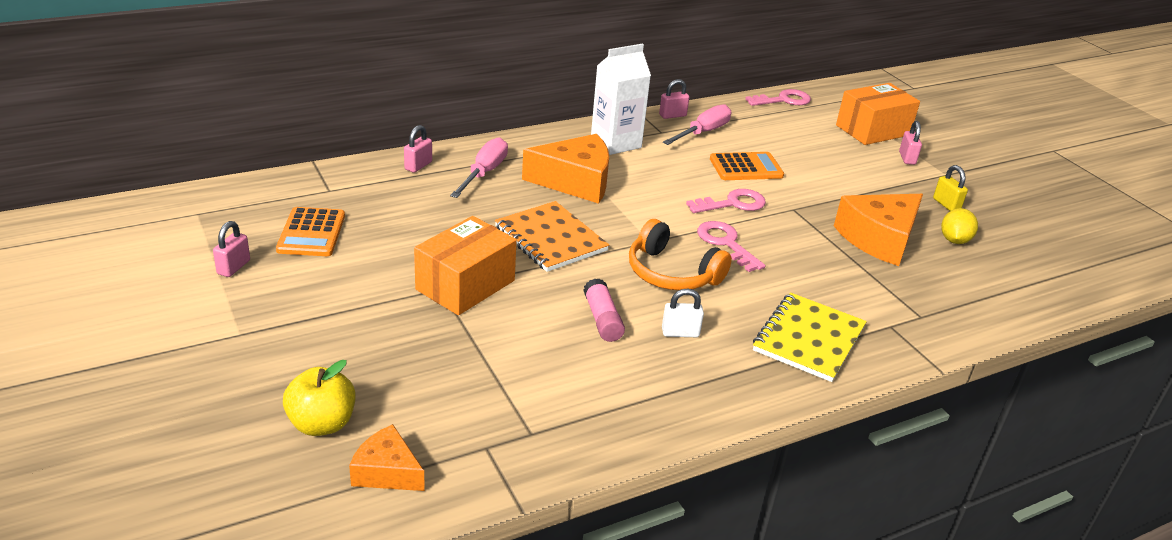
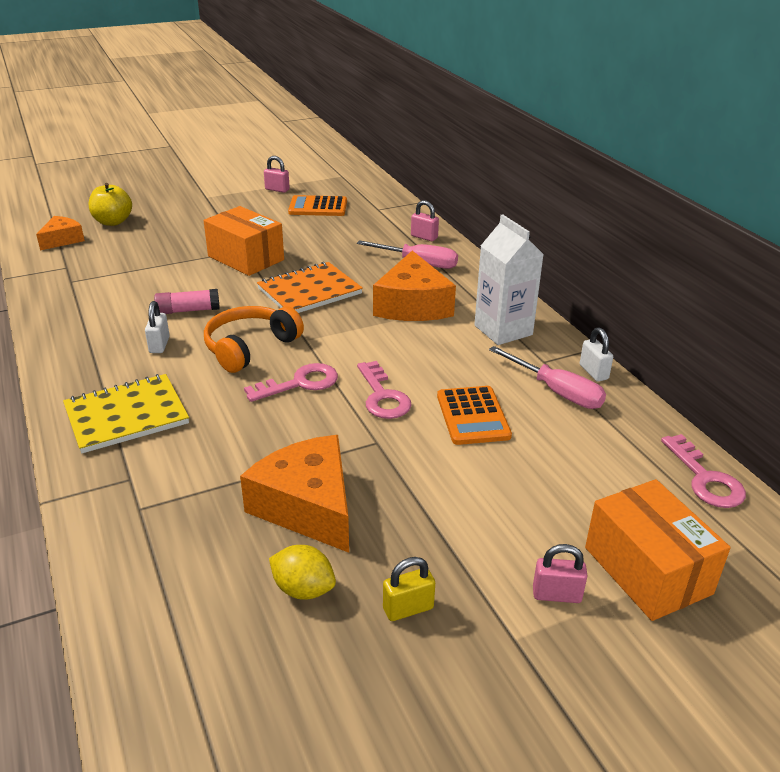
camera: 95 degrees right, 0 degrees up
(672, 115) = (593, 372): pink padlock -> white padlock
(808, 339) = (126, 415): yellow notebook -> yellow notebook turned 60 degrees counterclockwise

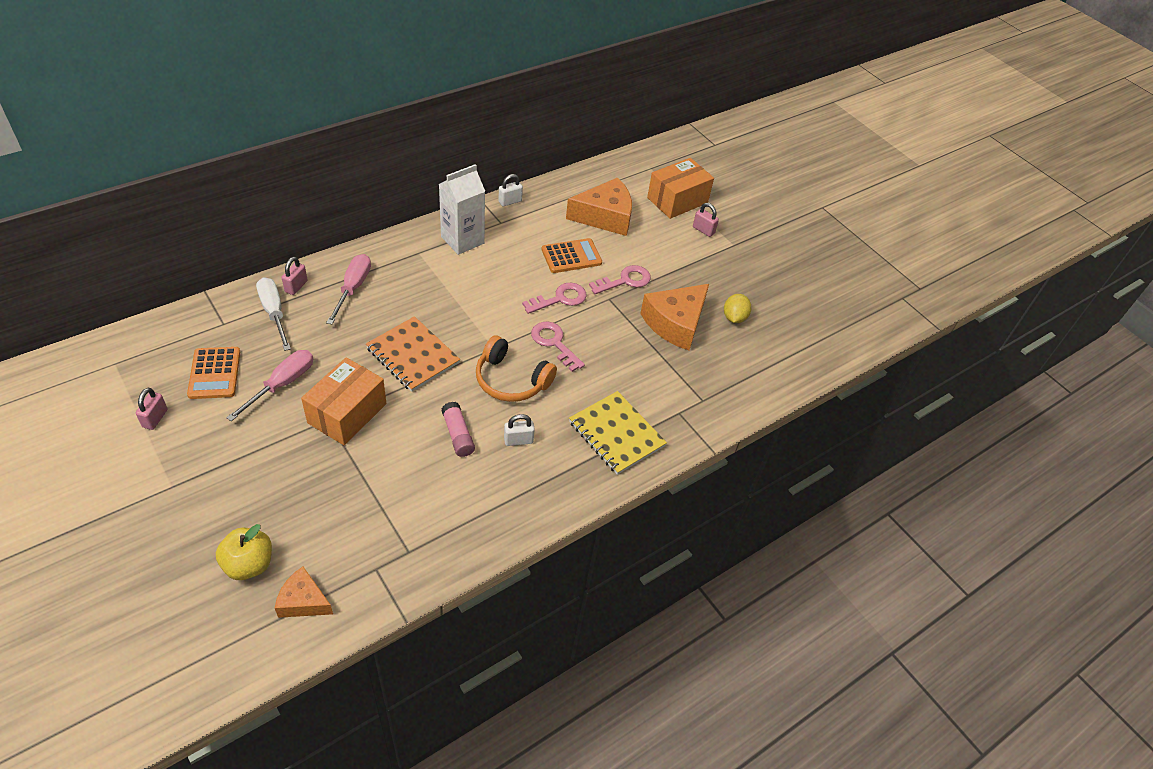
camera: 105 degrees left, 15 degrees up
(388, 228) = (274, 313): none -> white screwdriver
(408, 608) = (731, 279): yellow padlock -> none
(412, 305) = (430, 289): orange cheese -> orange cheese (605, 217)
(556, 391) = (536, 219): pink screwdriver -> pink screwdriver (282, 384)
(556, 595) = (703, 230): pink padlock -> pink padlock turned 45 degrees counterclockwise
(705, 479) = (604, 172): pink key -> pink key (625, 280)

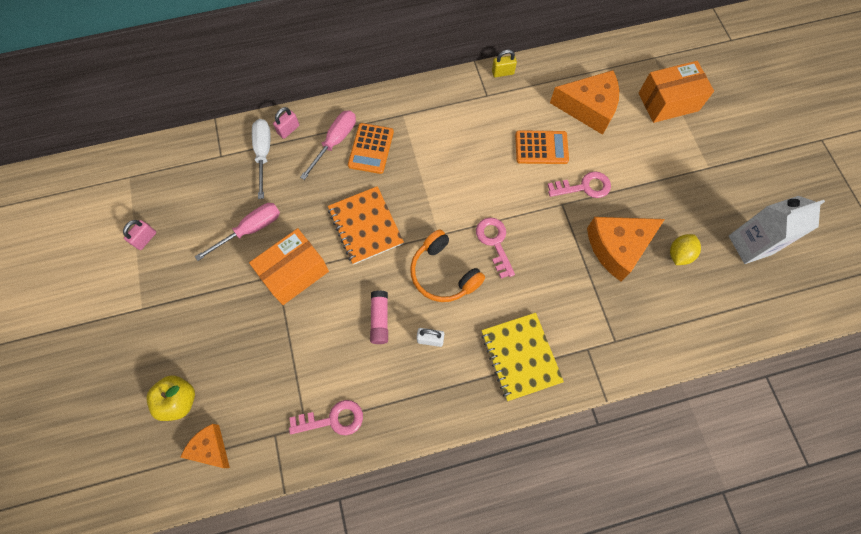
camera: 25 degrees right, 20 degrees up
(215, 373) = (201, 205): orange calculator -> orange calculator (371, 149)
(462, 240) = (445, 108): white carton -> white carton (750, 245)
(510, 201) = (502, 72): white padlock -> yellow padlock
(560, 299) = (515, 194): pink key -> pink key (333, 419)
(703, 230) = (683, 143): pink padlock -> none

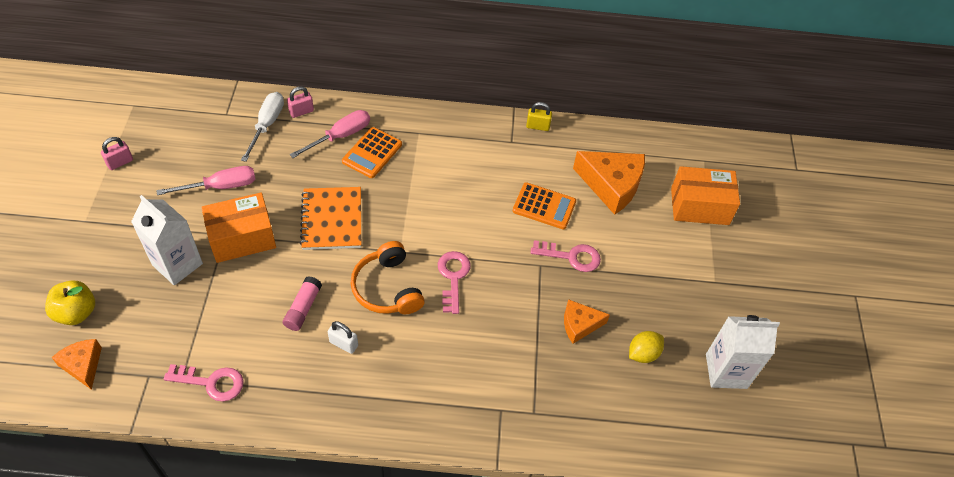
camera: 15 degrees right, 15 degrees down
(248, 319) = (177, 264): none -> white carton
(520, 356) = (427, 392): yellow notebook -> none
(617, 247) = (579, 325): orange cheese -> orange cheese, size x0.57

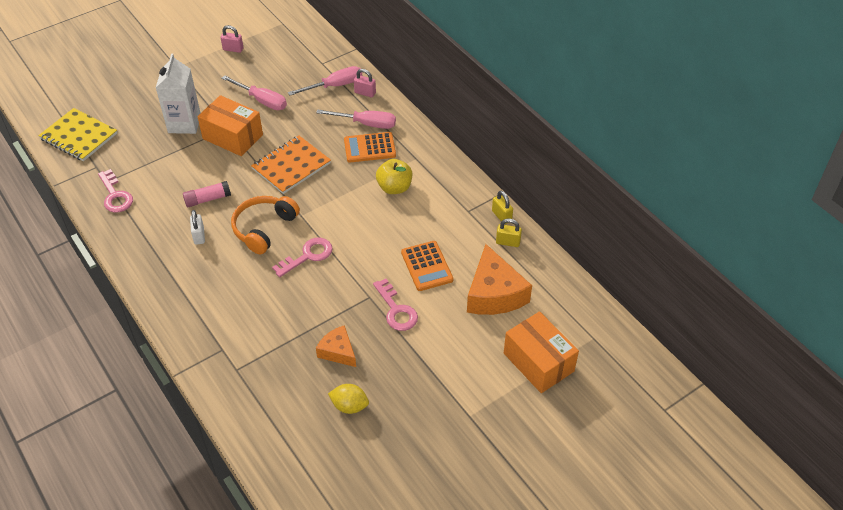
camera: 55 degrees right, 5 degrees down
(76, 312) = (111, 109): yellow apple -> yellow apple (394, 188)
(83, 365) = (79, 136): orange cheese -> yellow notebook
(267, 125) = (335, 86): white screwdriver -> pink screwdriver
(568, 141) = (508, 242): none -> yellow padlock
(726, 371) = (385, 471): white carton -> none

